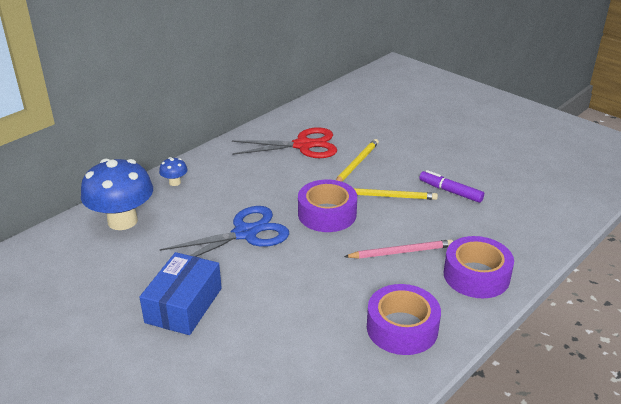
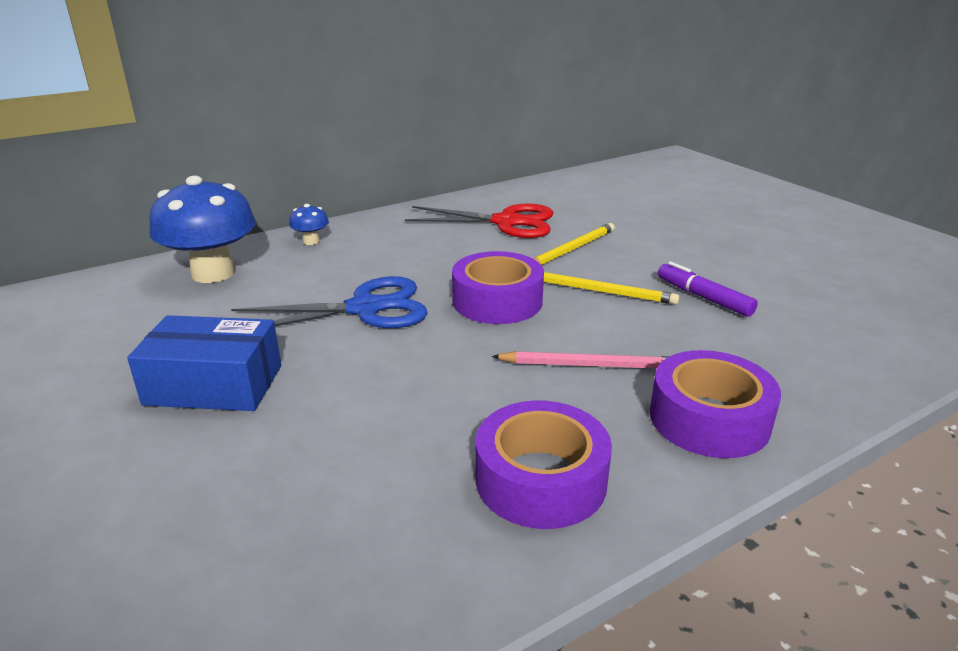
camera: 15 degrees right, 5 degrees down
(184, 305) = (214, 385): blue box -> blue box turned 60 degrees clockwise

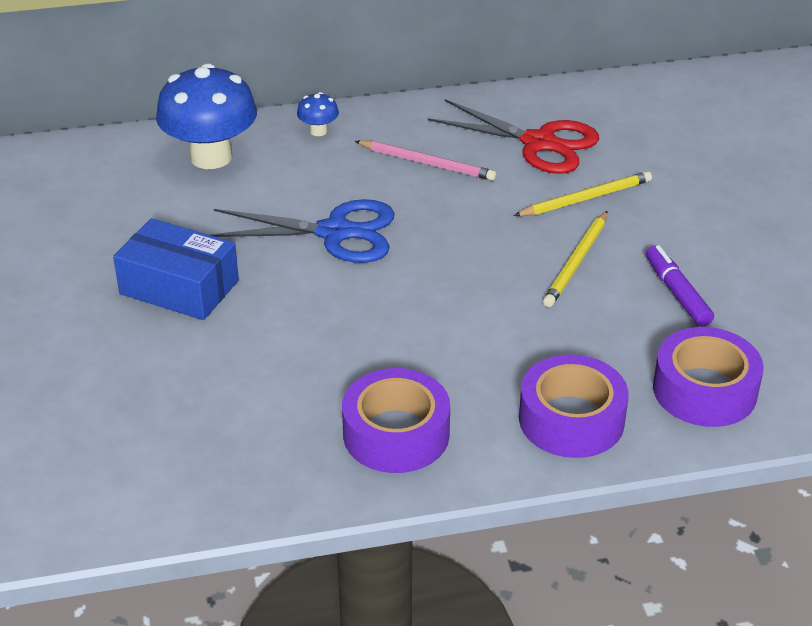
camera: 20 degrees right, 10 degrees up
(497, 301) = (464, 251): purple tape -> purple tape (704, 390)
(589, 365) = (505, 343): pink pencil -> pink pencil (427, 163)
(601, 291) = (576, 262): yellow pencil -> yellow pencil turned 75 degrees clockwise

